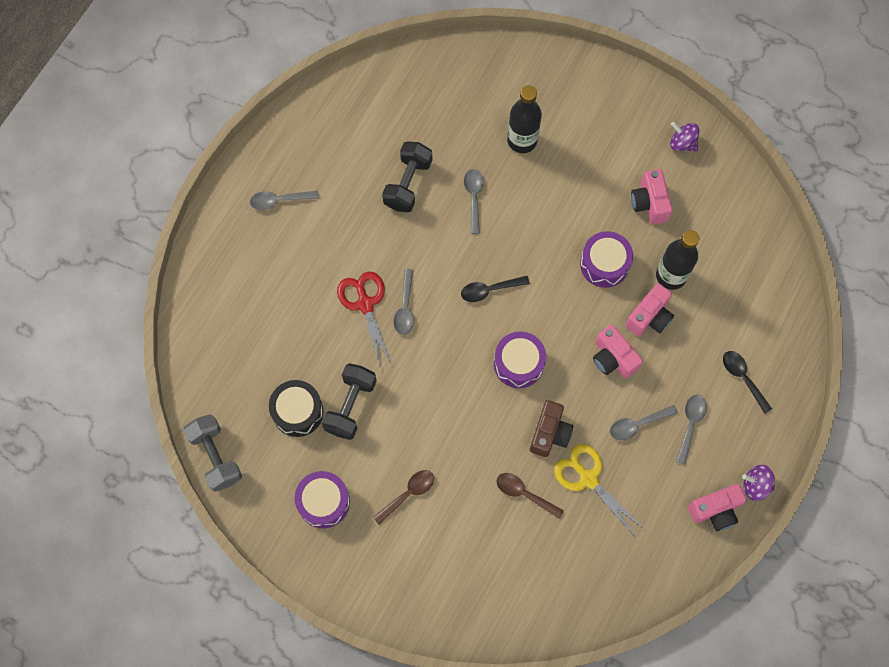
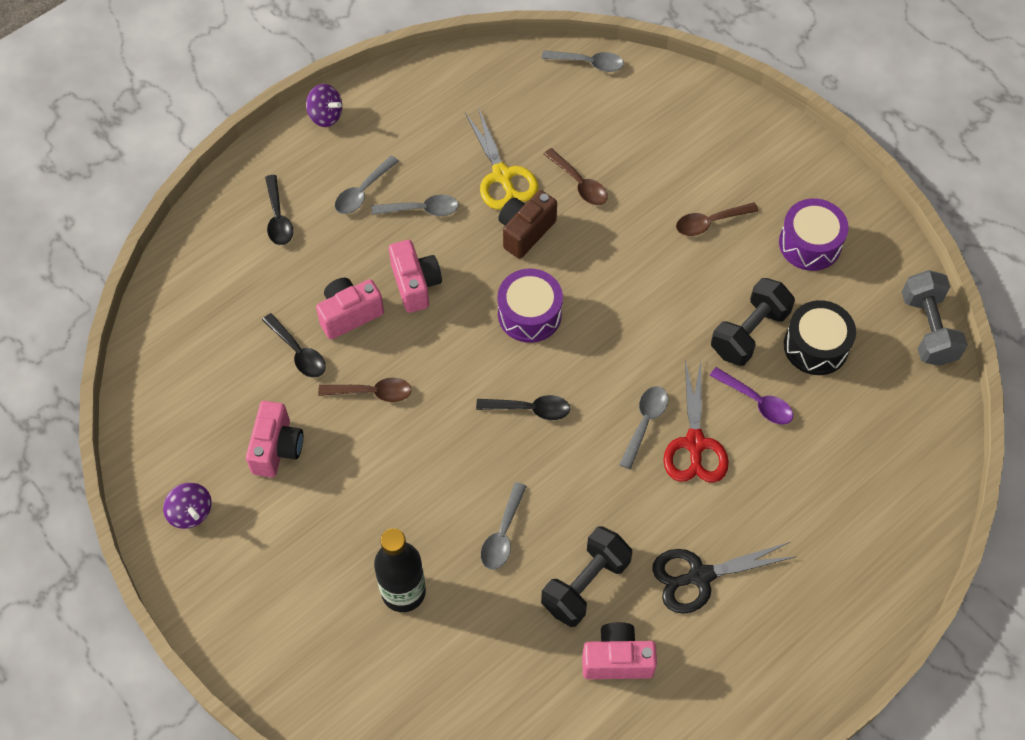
camera: 160 degrees left, 10 degrees down
(279, 200) = (773, 622): grey spoon -> grey spoon (588, 63)
(330, 351) = (756, 401): none -> purple spoon
(335, 214) = (700, 576): none -> black scissors
(604, 264) = (372, 392): purple drum -> brown spoon
(671, 276) = (298, 352): black bottle -> black spoon
(715, 510) = (381, 107): pink camera -> pink camera (617, 659)

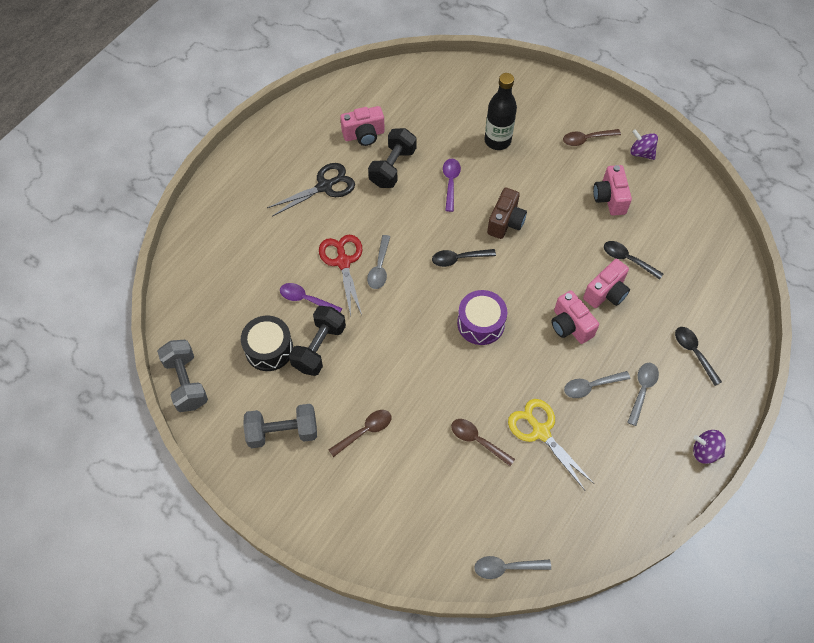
camera: 165 degrees right, 0 degrees up
(372, 392) = (566, 245): brown spoon -> brown spoon (586, 139)
(502, 534) = (450, 182): grey spoon -> purple spoon
(525, 231) = (506, 387): brown camera -> brown camera (505, 222)
(810, 244) = (283, 432): purple drum -> grey dumbbell

